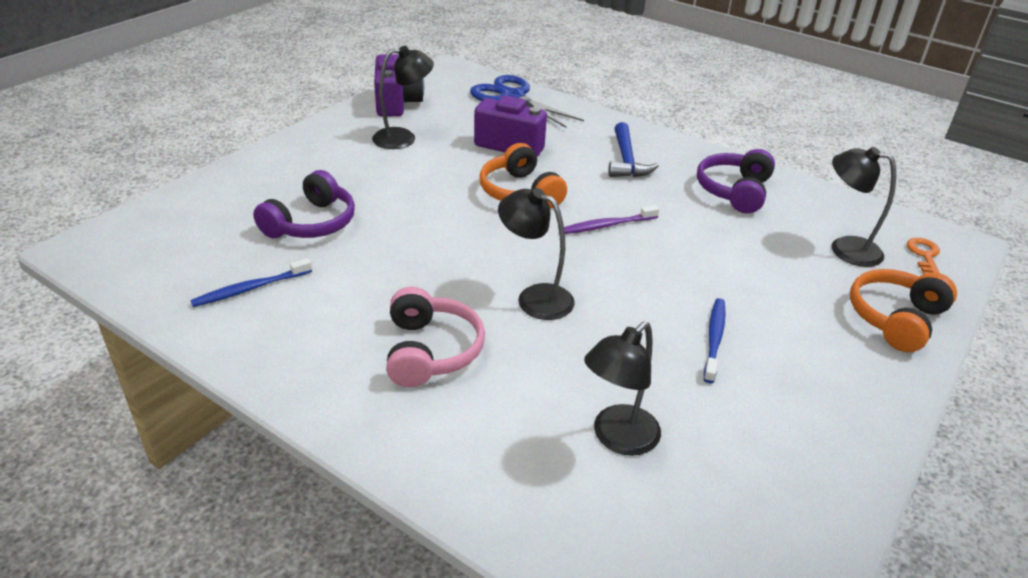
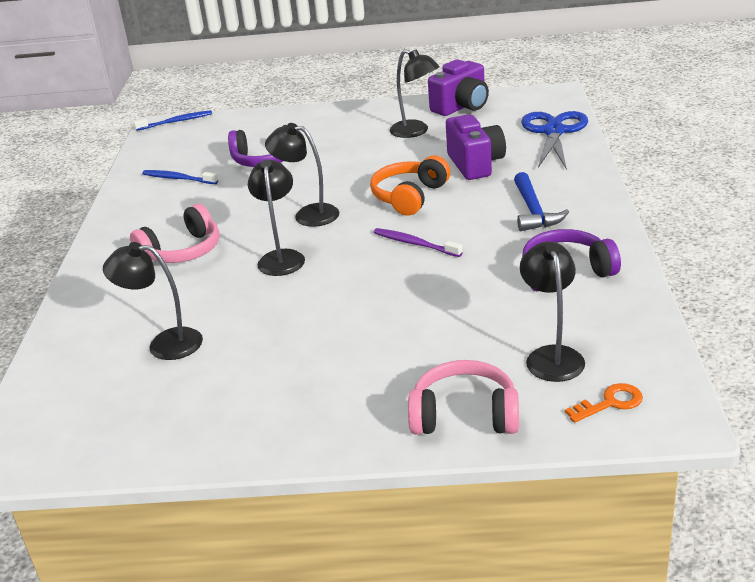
camera: 60 degrees right, 5 degrees down
(471, 249) = (308, 214): none -> black lamp
(626, 160) = (533, 211): blue hammer -> blue hammer turned 60 degrees counterclockwise
(714, 339) = (320, 340): blue toothbrush -> blue toothbrush (176, 122)
(895, 319) = (464, 415): orange headphones -> pink headphones

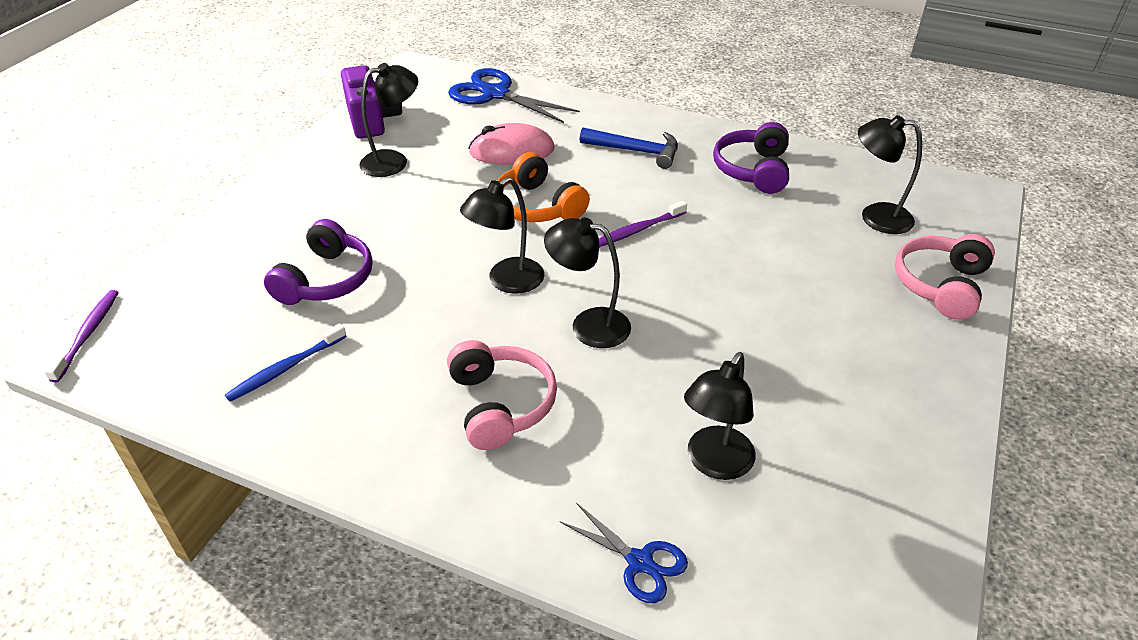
camera: 70 degrees left, 10 degrees up
(68, 337) = (640, 562): none -> blue scissors
(176, 122) = (88, 334): blue toothbrush -> purple toothbrush
(475, 164) = (512, 151): purple camera -> pink mouse
(610, 403) = (951, 212): orange key -> none

